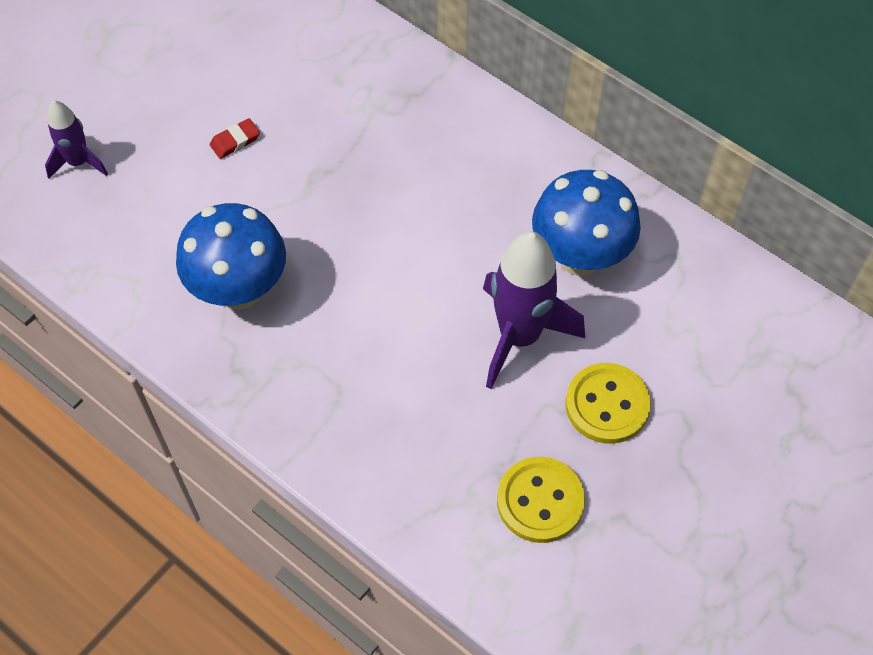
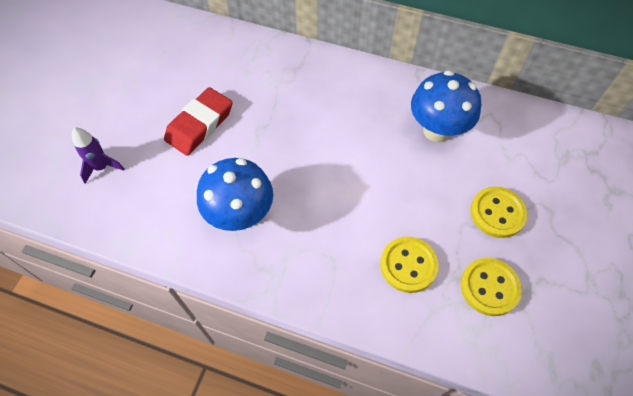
camera: 20 degrees left, 0 degrees up
(235, 141) = (199, 125): red eraser -> red eraser, size x2.27
(440, 433) = (408, 265): none -> yellow button
(519, 336) = (426, 188): purple rocket -> none

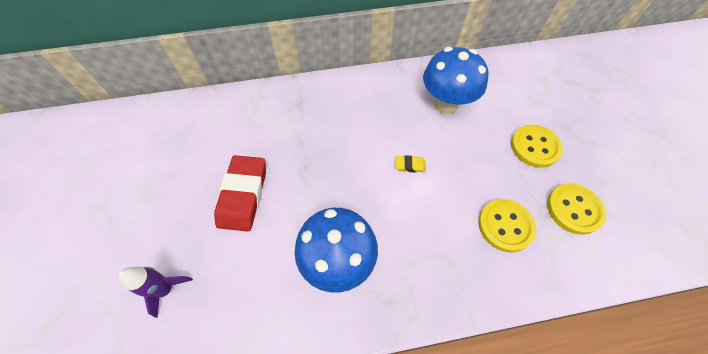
camera: 30 degrees left, 0 degrees up
(358, 169) = (410, 165): none -> yellow eraser

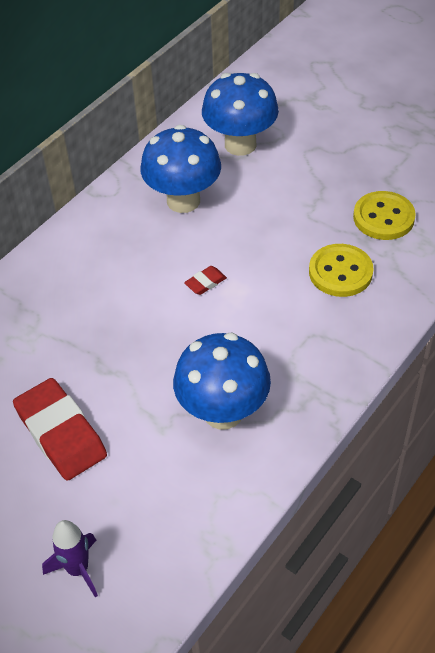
camera: 40 degrees left, 10 degrees down
(410, 165) = (205, 282): yellow eraser -> red eraser
(515, 92) = (240, 144): none -> blue mushroom
(534, 147) = (305, 186): yellow button -> none

